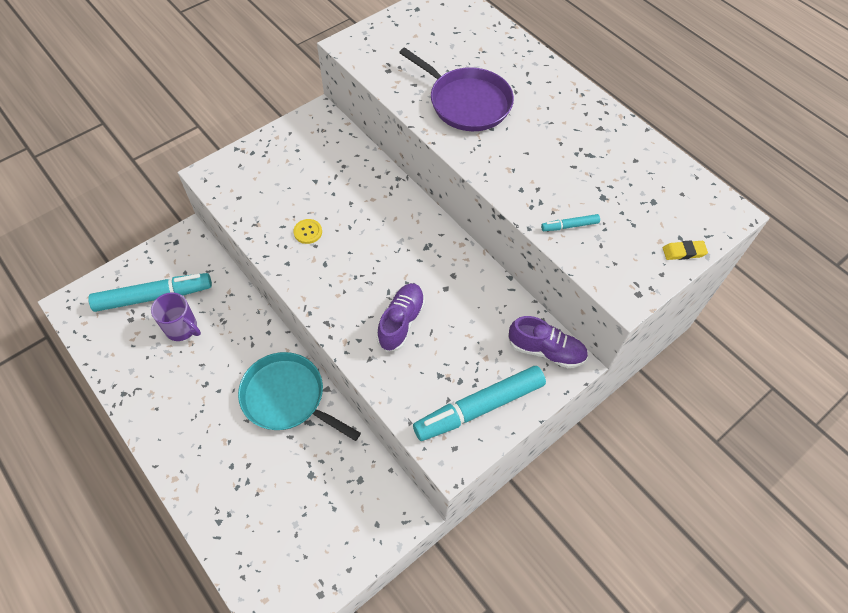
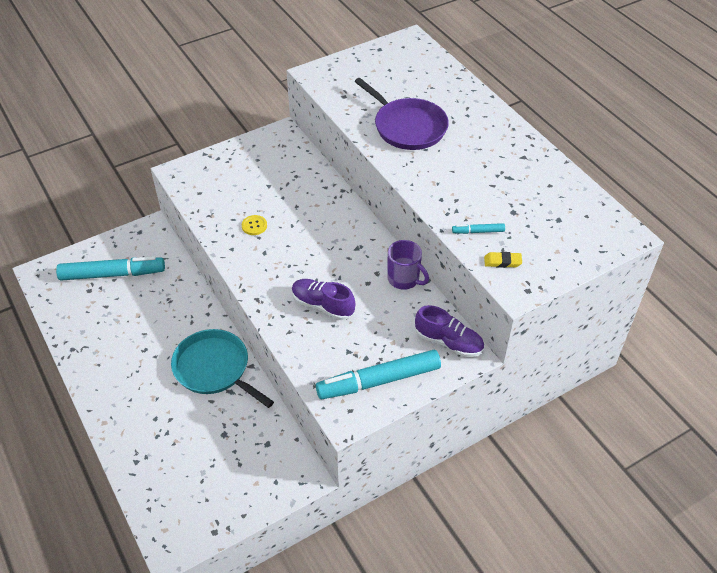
camera: 10 degrees right, 10 degrees down
(182, 328) = (132, 302): purple mug -> purple mug (404, 279)
(401, 322) = (322, 305): purple shoe -> purple shoe turned 90 degrees counterclockwise
(683, 252) = (576, 262): yellow eraser -> yellow eraser (502, 262)

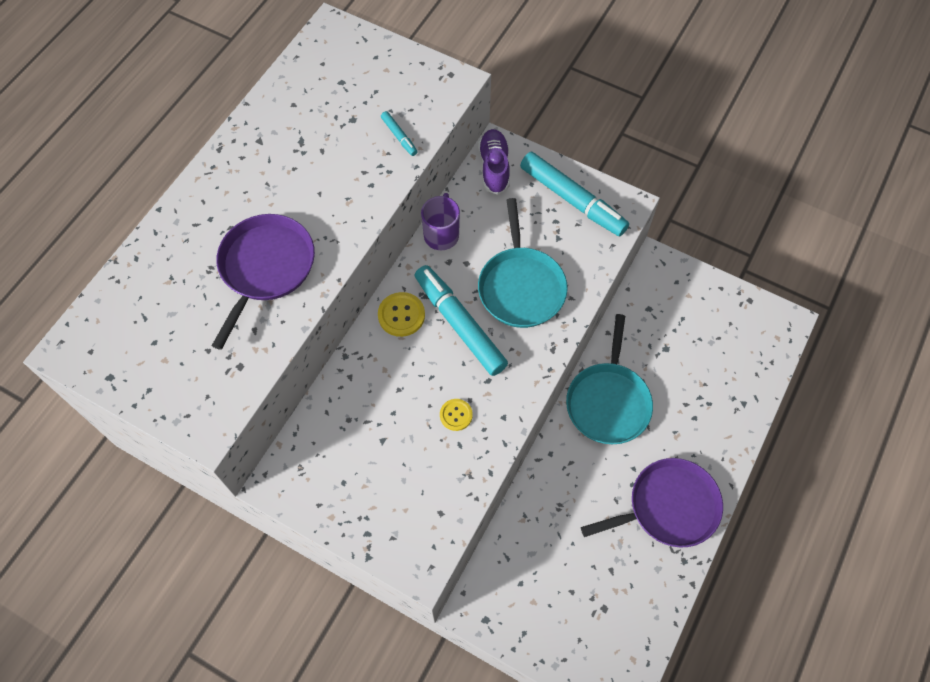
camera: 120 degrees left, 15 degrees up
(112, 274) = (566, 599): turquoise marker -> turquoise marker (459, 324)
(112, 361) = (668, 507): none -> purple pan
(322, 305) = (521, 286): purple shoe -> turquoise pan
(351, 229) = (401, 315): none -> yellow button
(502, 262) = (427, 104): yellow eraser -> none

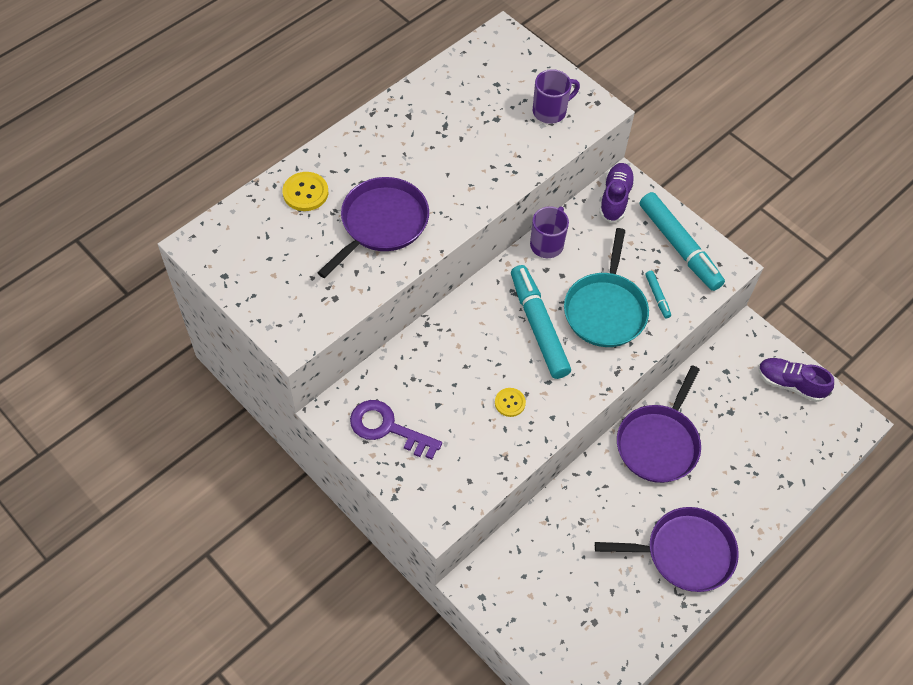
camera: 15 degrees right, 5 degrees down
(338, 482) = (387, 428): none -> purple key
(399, 136) = (533, 144): turquoise marker -> turquoise marker (657, 296)
(401, 315) = (488, 303): yellow button -> yellow button (305, 192)
(405, 96) = (550, 111): none -> purple mug
(608, 401) = (659, 443): turquoise pan -> purple pan
(712, 303) = (790, 384): none -> purple shoe

